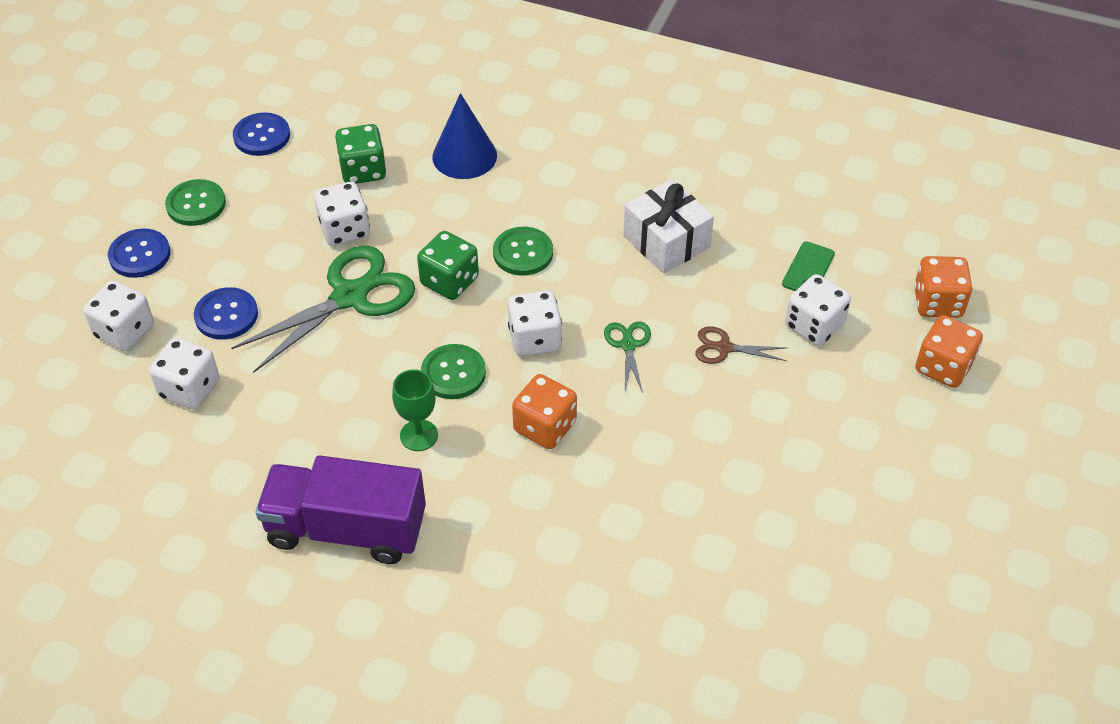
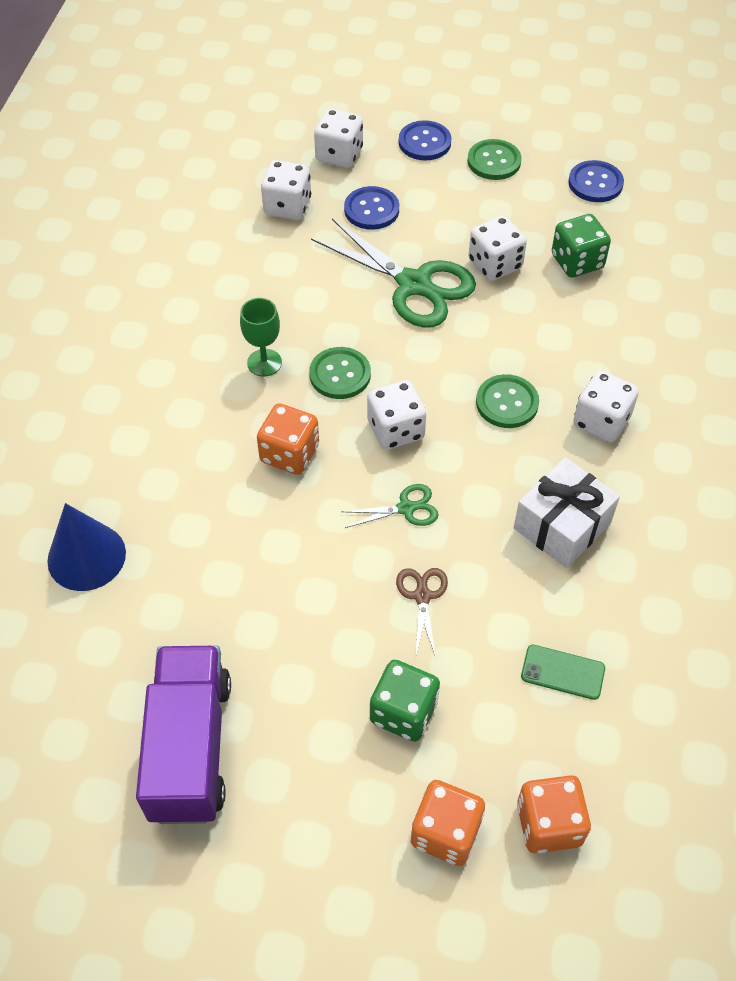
camera: 80 degrees right, 5 degrees up
(346, 529) = (159, 333): purple truck -> purple truck (190, 747)
(449, 281) = (452, 352): green dice -> green dice (403, 712)
(464, 156) = (626, 334): blue cone -> blue cone (86, 556)
(814, 326) = (476, 684): white dice -> white dice (601, 421)

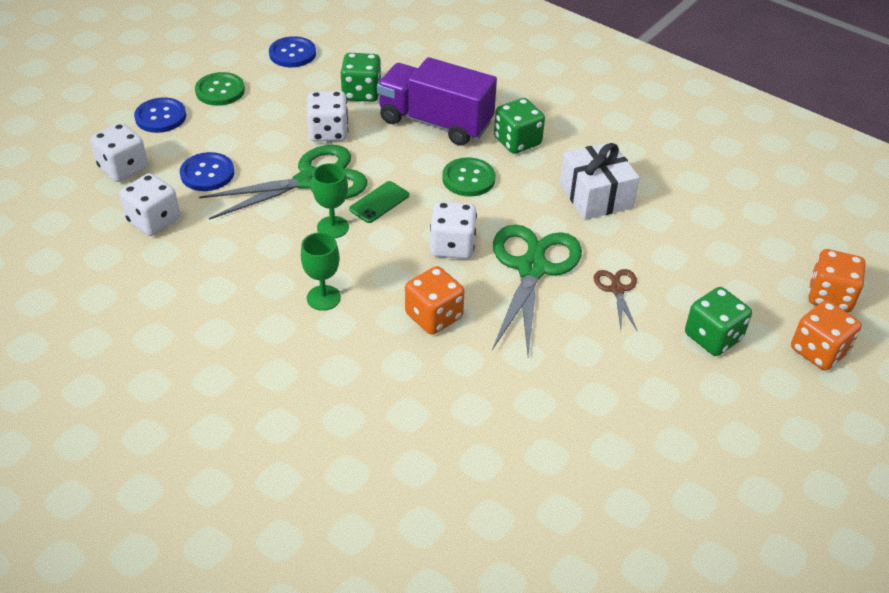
camera: 65 degrees left, 10 degrees down
(86, 556) = (457, 492): blue cone -> none
(190, 747) = (691, 478): purple truck -> purple truck (435, 122)
(340, 374) = (372, 257): green button -> none
(360, 328) = (333, 227): none -> green goblet
(406, 508) = (532, 268): green scissors -> green scissors, size x2.11
(422, 596) = (617, 289): brown scissors -> brown scissors turned 60 degrees clockwise
(562, 672) = (716, 243): green phone -> green phone (379, 202)
(601, 421) = (517, 141): white dice -> green dice

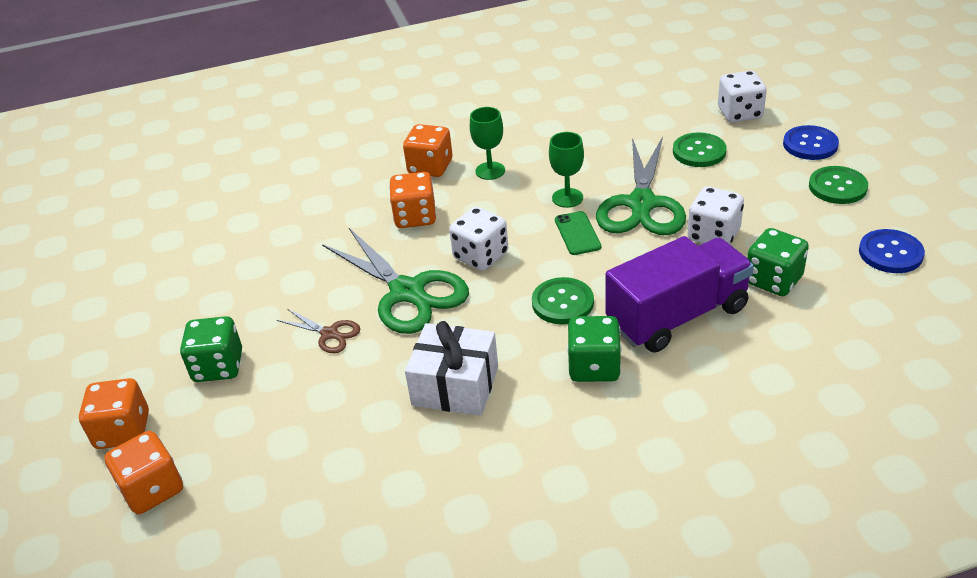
camera: 130 degrees right, 5 degrees down
(154, 220) = (655, 115): white dice -> none
(207, 173) = (699, 152): blue button -> green button
(346, 348) = (430, 167): none -> orange dice

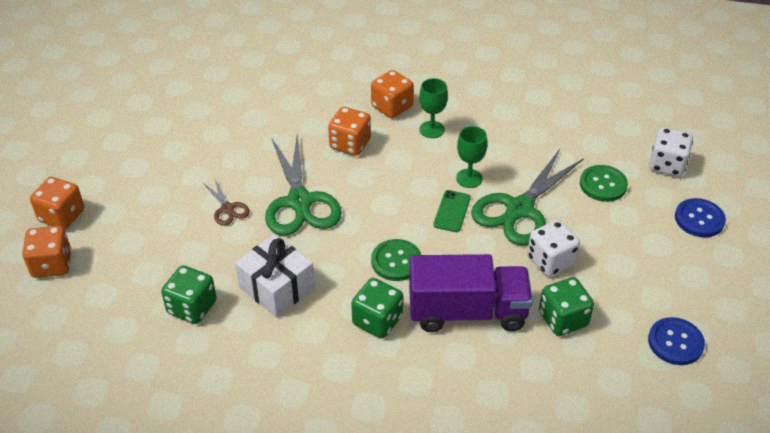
camera: 25 degrees right, 5 degrees up
(218, 366) = (145, 198): green dice -> green dice (192, 307)
(481, 256) = (370, 197): white dice -> none
(837, 187) = (686, 266): green button -> none

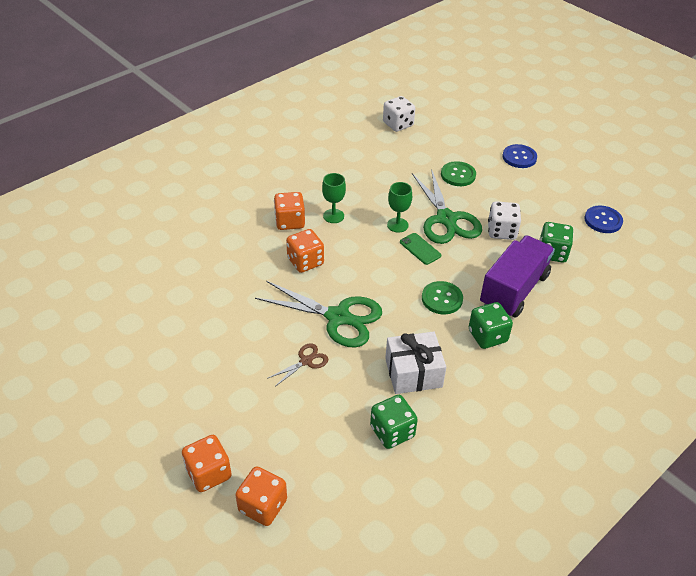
camera: 55 degrees left, 0 degrees up
(227, 209) = (306, 361): brown scissors -> brown scissors turned 45 degrees counterclockwise
(667, 165) = (465, 143): white dice -> white dice (398, 124)

